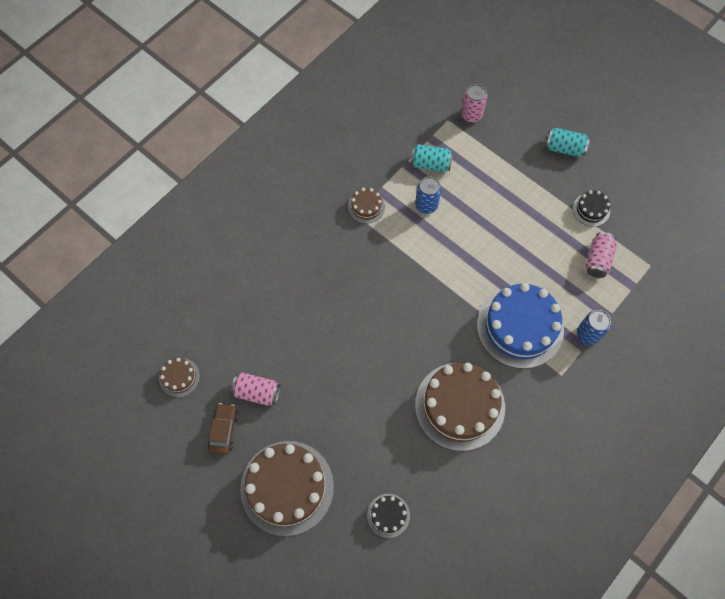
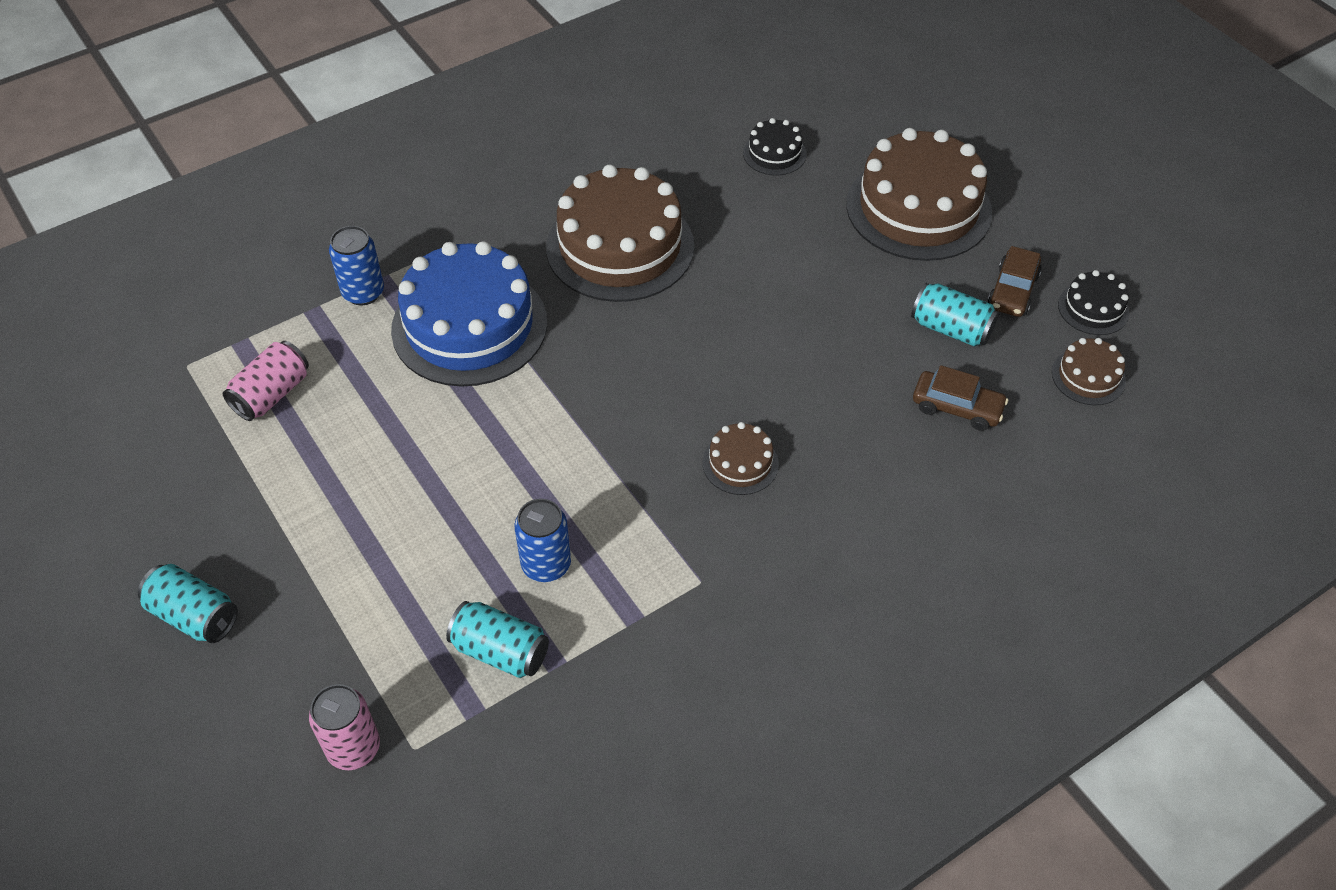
camera: 165 degrees left, 15 degrees down
(249, 339) = (957, 407): none -> brown car
(257, 392) = (951, 329): pink can -> turquoise can
(366, 207) = (673, 591): brown cake -> brown cake (740, 463)
(591, 209) = (224, 480): black cake -> black cake (1093, 308)

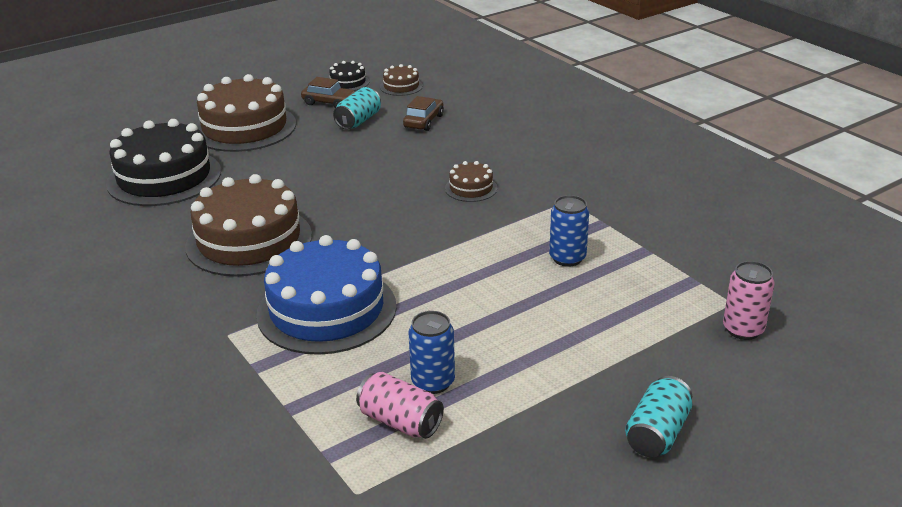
camera: 90 degrees left, 20 degrees down
(363, 292) = (272, 377): blue can -> blue can (433, 382)
(500, 651) = (643, 272): turquoise can -> none
(774, 153) = (164, 177): black cake -> black cake, size x2.20

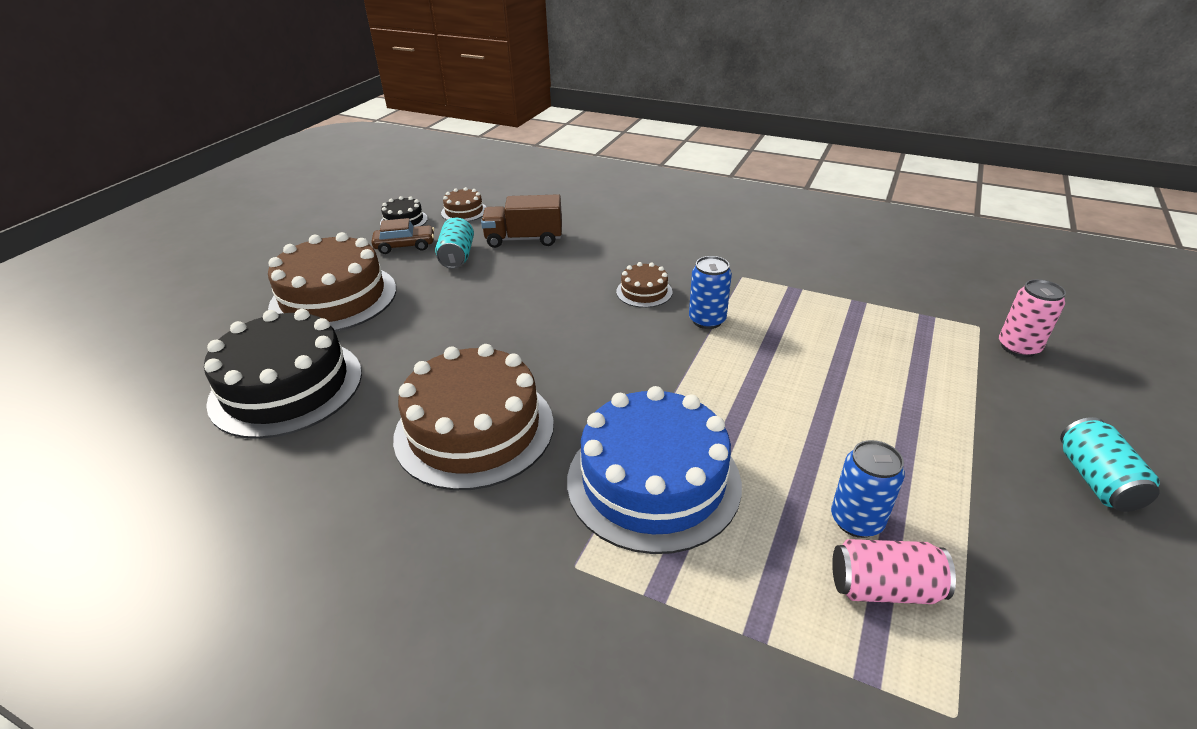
camera: 30 degrees left, 5 degrees up
(423, 121) = (524, 239): brown car -> brown truck
(567, 258) = (808, 332): blue can -> blue can (707, 320)

